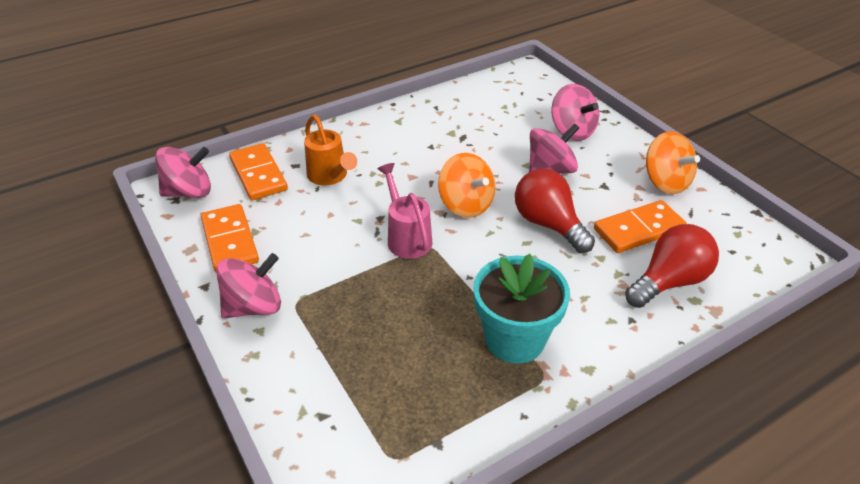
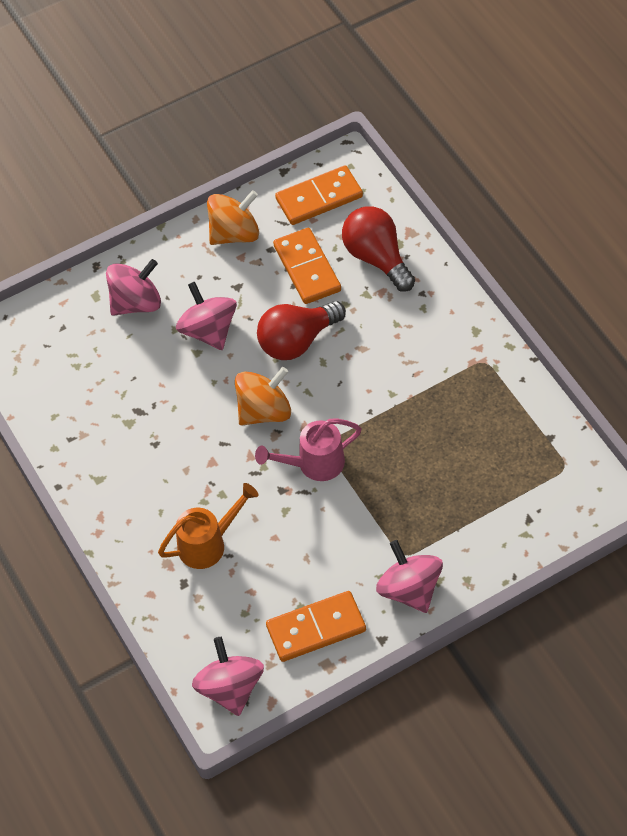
camera: 85 degrees left, 15 degrees up
(258, 174) = (200, 620): orange domino -> orange domino (319, 198)
(514, 339) = (446, 380): turquoise flower pot -> none

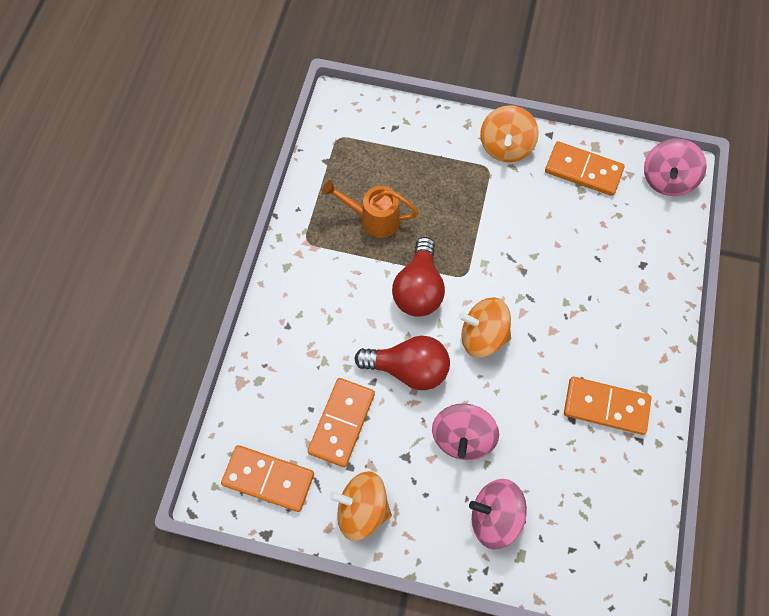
camera: 140 degrees left, 10 degrees up
(117, 440) = (606, 407): none -> orange domino
(208, 544) = (605, 276): orange watering can -> orange watering can (374, 219)
(314, 464) = (486, 269): pink watering can -> none
(377, 258) = (285, 383): red light bulb -> red light bulb (418, 289)
(409, 589) = (505, 147): pink spinning top -> orange spinning top

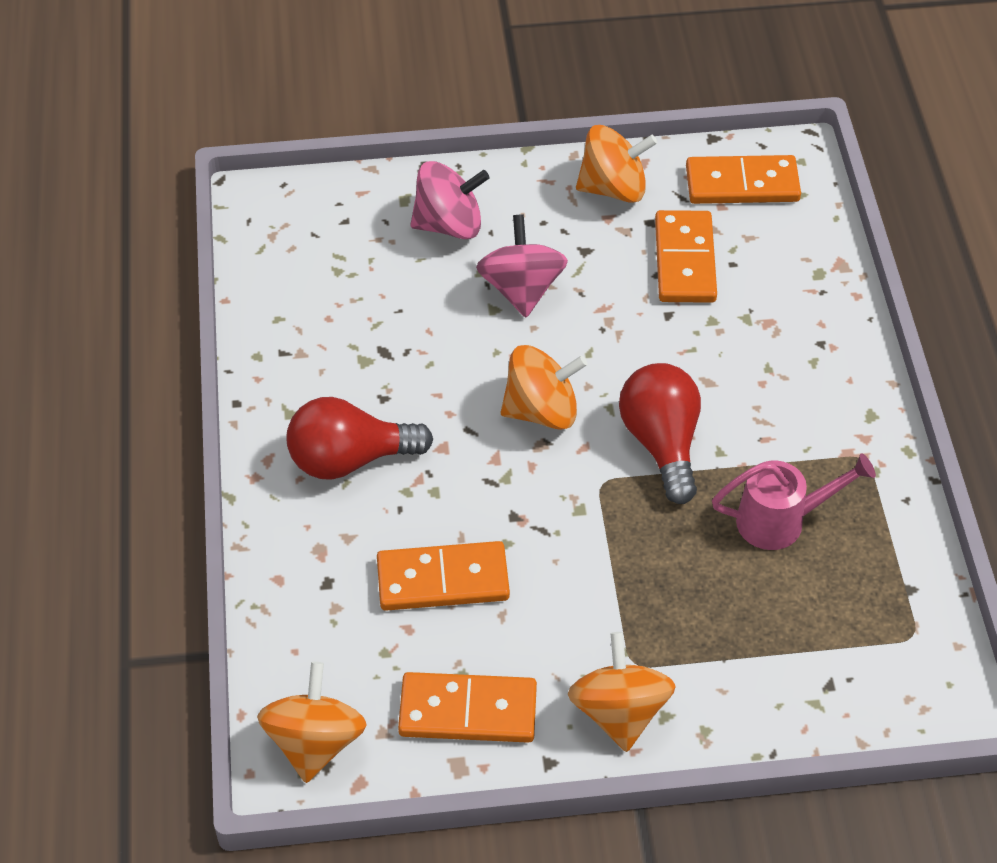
camera: 160 degrees right, 15 degrees down
(374, 219) = (780, 521): orange watering can -> pink watering can
(408, 369) = (628, 342): red light bulb -> red light bulb (350, 459)
(606, 407) = (339, 376): orange domino -> orange domino (443, 579)
(666, 179) = (315, 742): pink spinning top -> orange spinning top

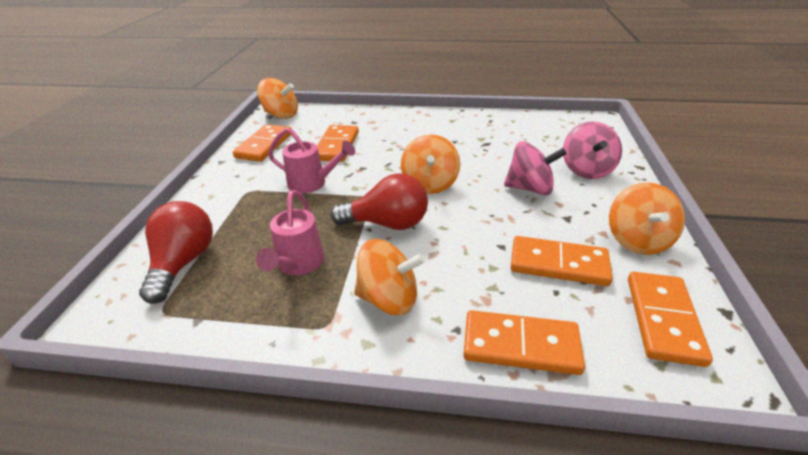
camera: 105 degrees right, 15 degrees down
(350, 459) = (419, 130): red light bulb -> red light bulb (183, 263)
(585, 574) = (312, 183): none -> pink watering can
(619, 712) = (226, 182): orange spinning top -> orange spinning top (389, 299)
(820, 291) = (520, 345): none -> orange domino

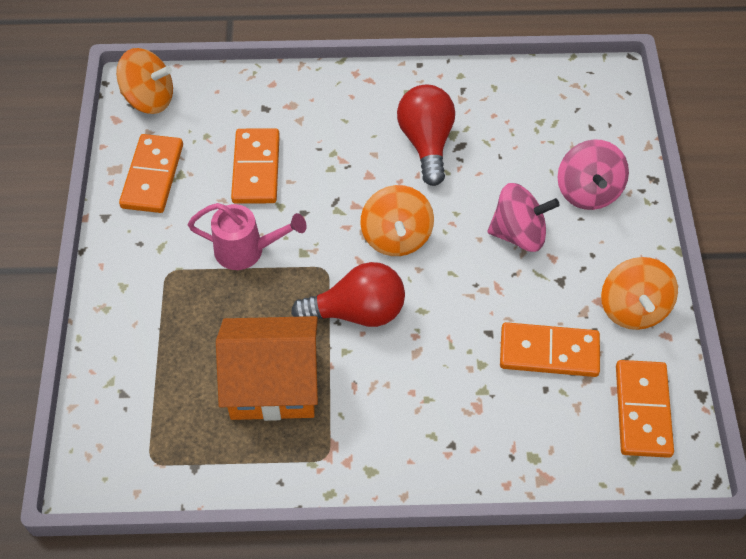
camera: 10 degrees left, 20 degrees up
(183, 263) = (143, 397): red light bulb -> red light bulb (426, 143)
(298, 264) = (273, 384): pink watering can -> orange house
(389, 299) = (380, 417): orange spinning top -> none
(520, 345) = (512, 455): orange domino -> none

